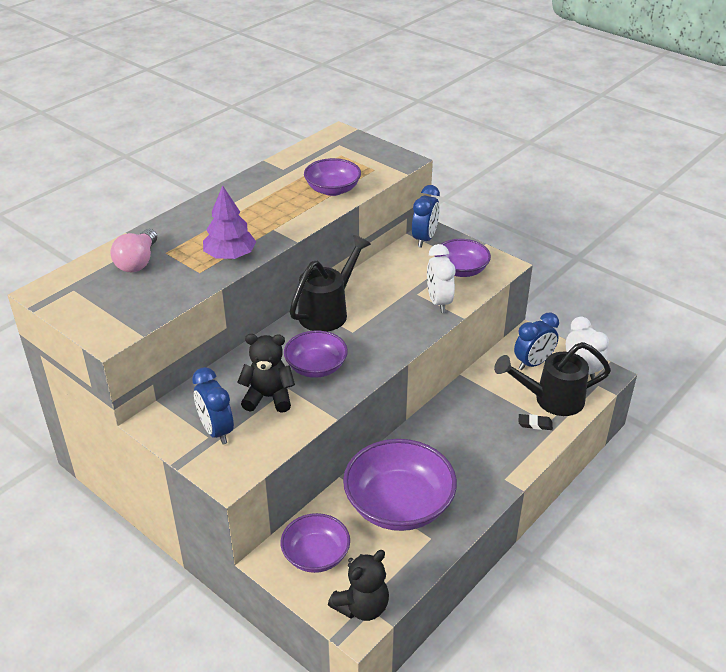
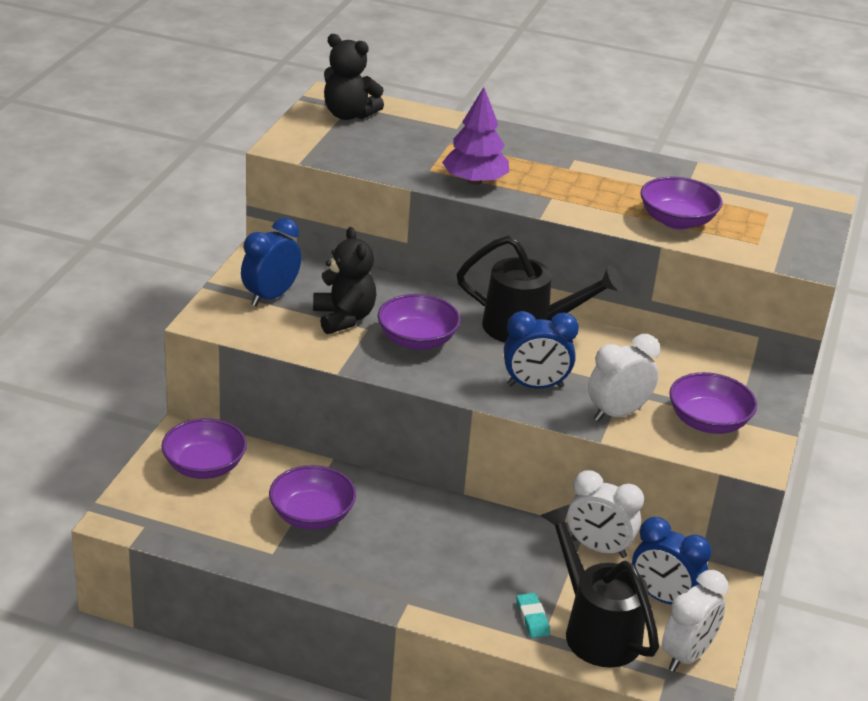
camera: 65 degrees right, 5 degrees down
(137, 262) = (419, 131): pink light bulb -> none
(362, 607) = (146, 516): black teddy bear -> black teddy bear (348, 115)
(399, 505) = (312, 515): purple bowl -> purple bowl, size x0.59
(424, 239) = (753, 377): blue clock -> blue clock (535, 386)
(481, 375) = (598, 548): none -> white clock
(535, 424) = (532, 618): black eraser -> turquoise eraser

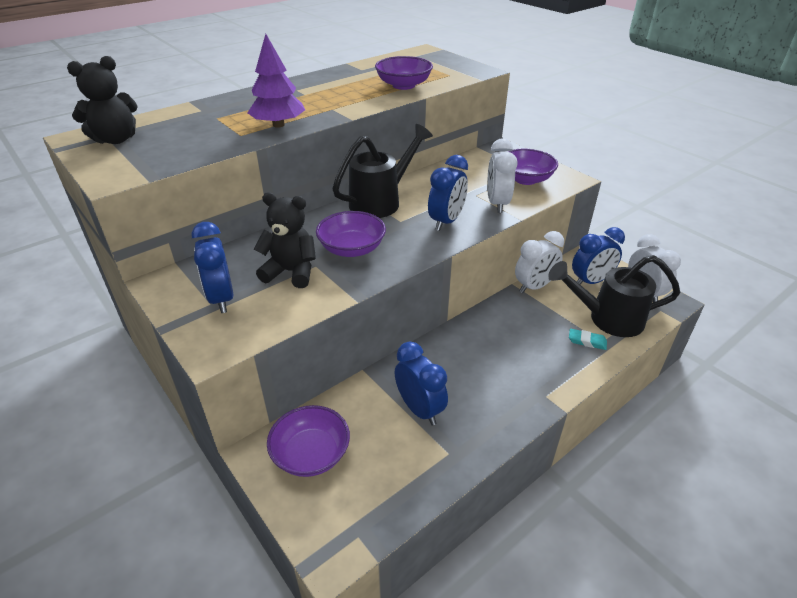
camera: 55 degrees left, 5 degrees up
(312, 515) = (419, 409): purple bowl -> blue clock

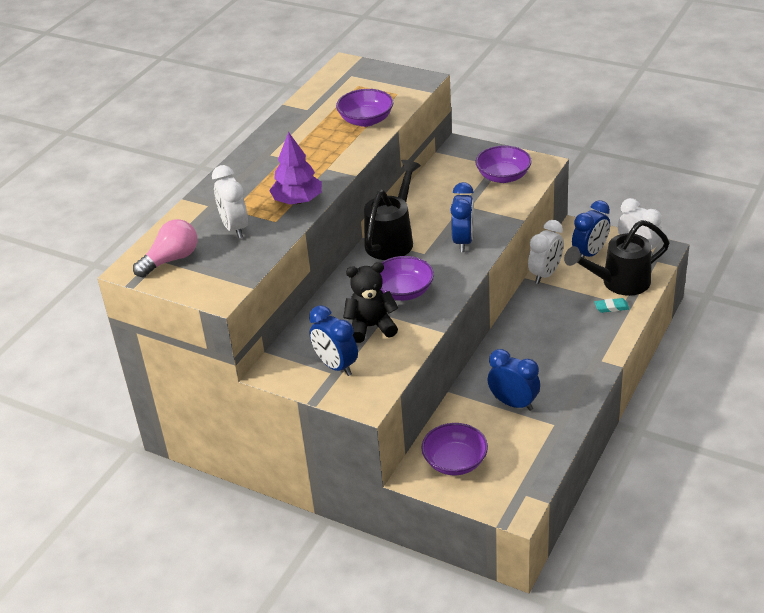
camera: 20 degrees left, 0 degrees up
(116, 139) = (171, 259): black teddy bear -> pink light bulb
(497, 204) = (494, 210): white clock -> white clock (235, 228)

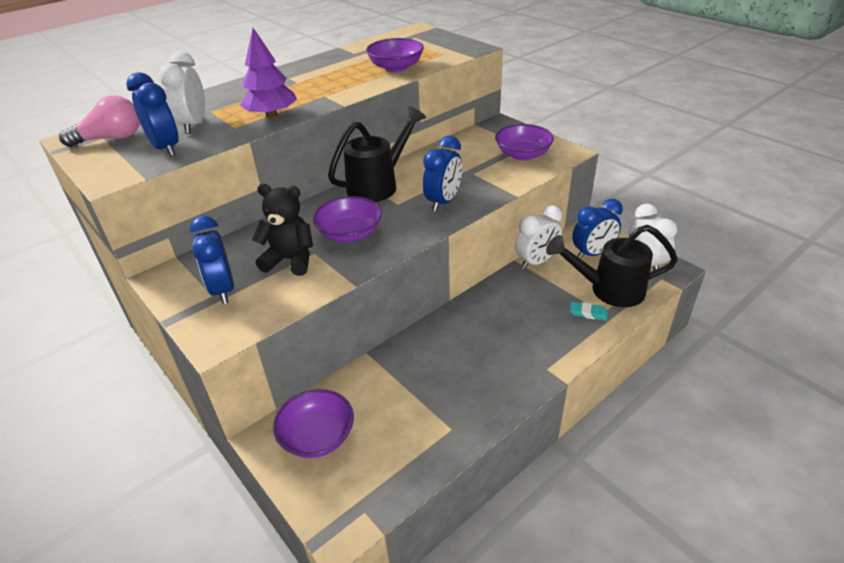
camera: 20 degrees right, 0 degrees up
(513, 403) = (423, 388): blue clock -> blue clock (166, 148)

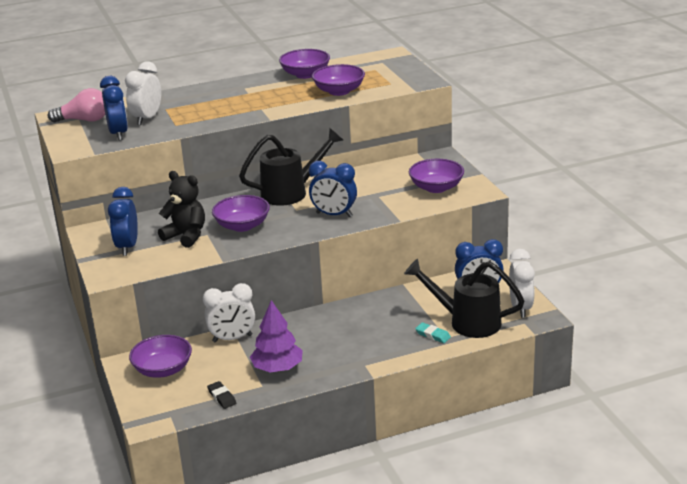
camera: 20 degrees right, 10 degrees down
(271, 115) = (209, 119): purple tree -> purple tree (277, 368)
(346, 57) = (305, 74): none -> purple bowl
(413, 460) = (222, 397): none -> black eraser
(443, 202) = (334, 215): blue clock -> blue clock turned 60 degrees clockwise
(536, 262) = (421, 289): white clock -> white clock (232, 338)

